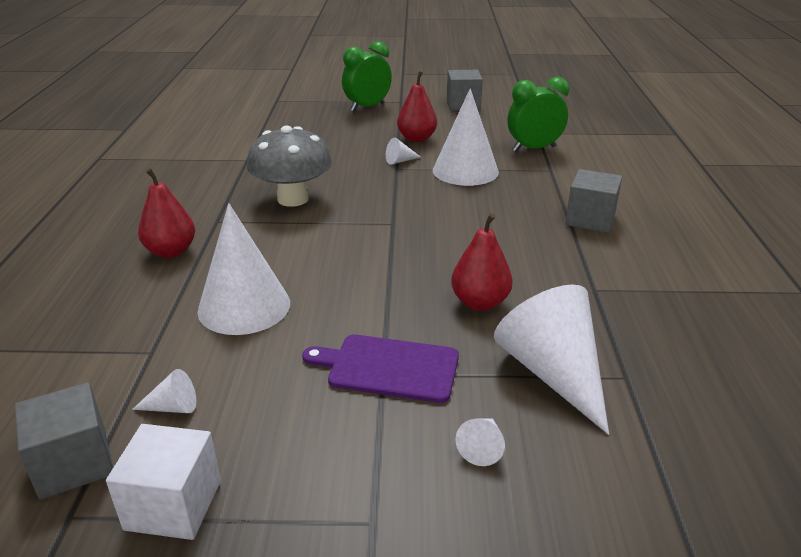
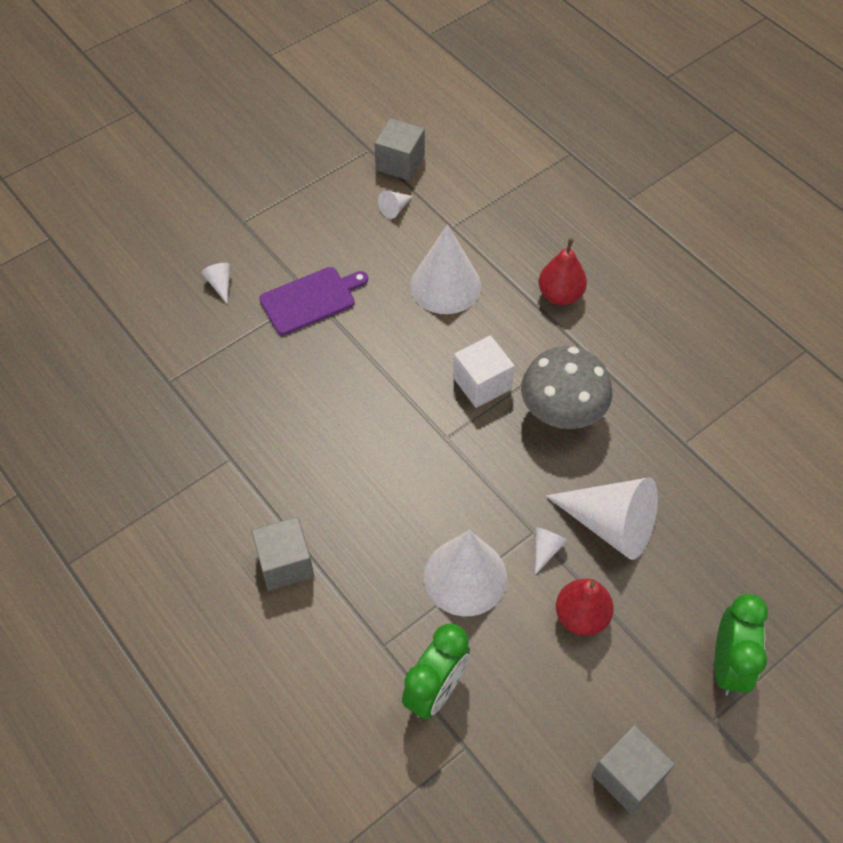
camera: 140 degrees right, 25 degrees up
(173, 505) = (334, 177): white cube -> white cube (482, 383)
(480, 303) = (300, 388): red pear -> none
(553, 373) = (213, 356): white cone -> white cone (610, 525)

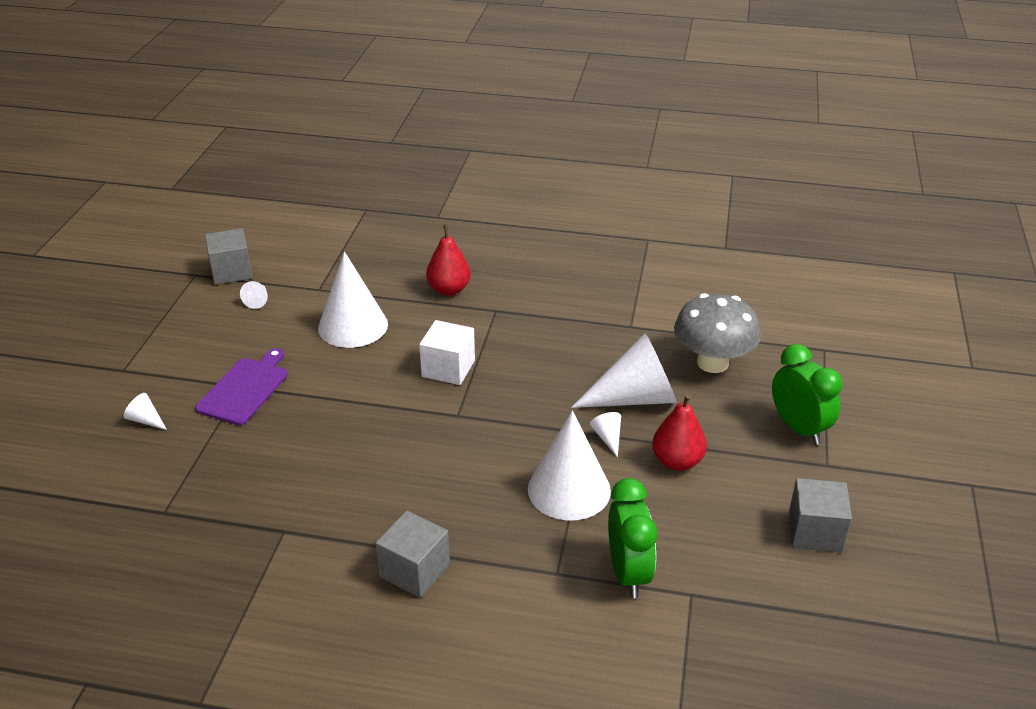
camera: 40 degrees left, 20 degrees down
(562, 412) = (527, 354): grey mushroom -> grey mushroom (712, 363)

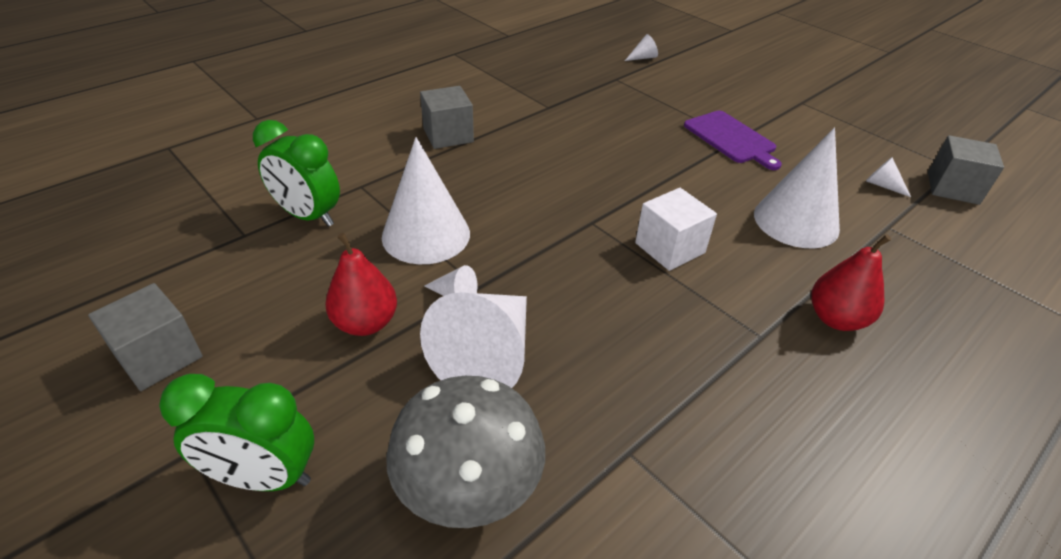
camera: 125 degrees right, 5 degrees up
(146, 420) = (725, 95): white cone -> white cone (643, 58)

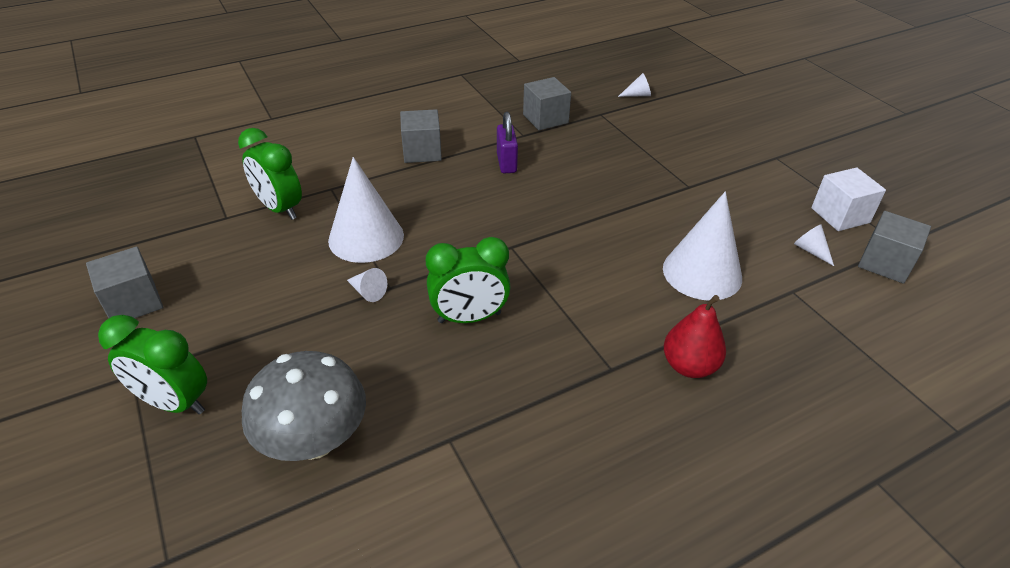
camera: 15 degrees right, 0 degrees up
(366, 323) = (290, 302): red pear -> none
(487, 356) = (372, 344): white cone -> none
(544, 136) = (506, 163): none -> purple padlock
(563, 89) = (545, 119): none -> grey cube
(584, 306) = (469, 317): none -> green clock
(670, 248) = (569, 279): white cube -> white cube (840, 215)
(731, 139) = (682, 186): purple cutting board -> none

